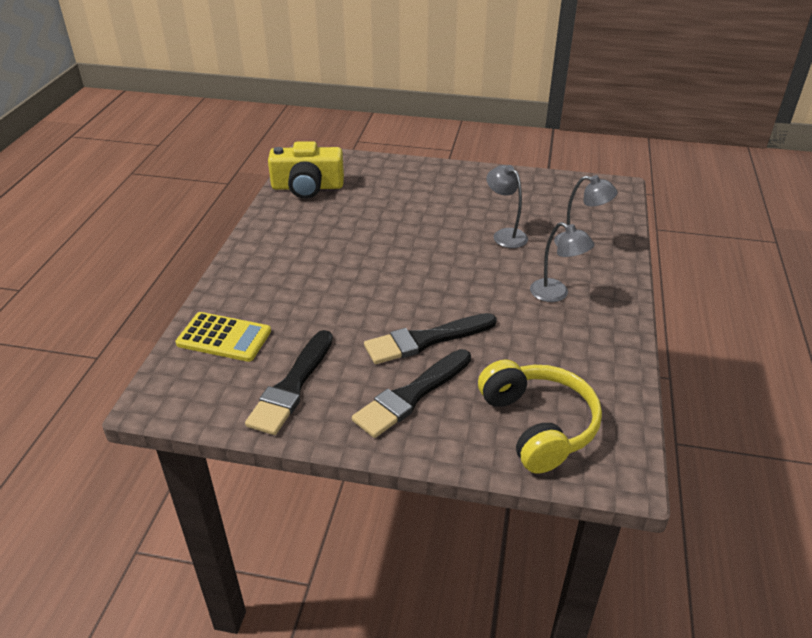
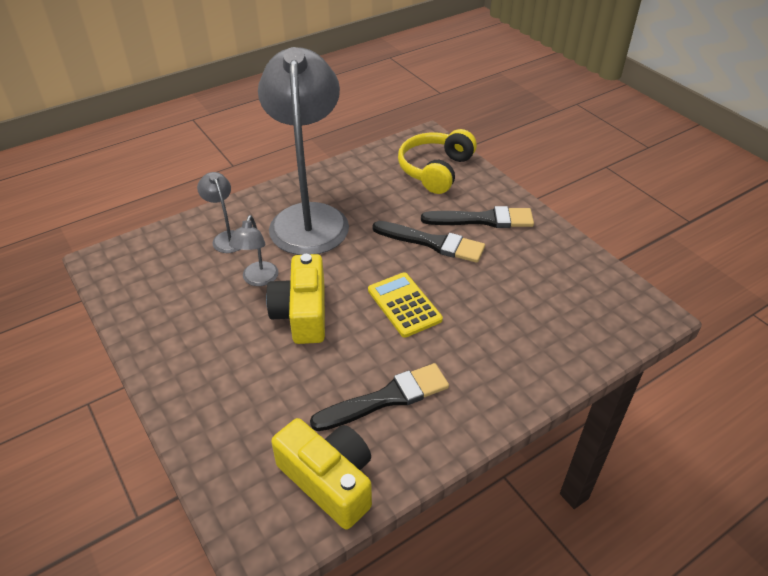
camera: 135 degrees left, 5 degrees up
(224, 337) = (572, 334): yellow calculator -> yellow calculator (404, 305)
(292, 386) = (551, 267): black brush -> black brush (386, 398)
(442, 236) = (302, 313): none -> yellow camera
(556, 294) = (309, 217): grey lamp -> grey lamp, size x2.40

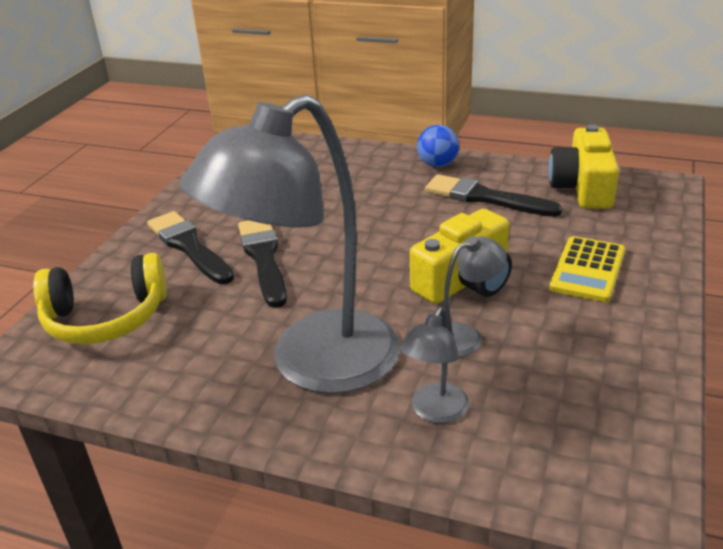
camera: 125 degrees left, 10 degrees down
(404, 305) = (376, 234): yellow calculator -> yellow calculator (587, 270)
(477, 409) = (438, 164): none -> blue ball

